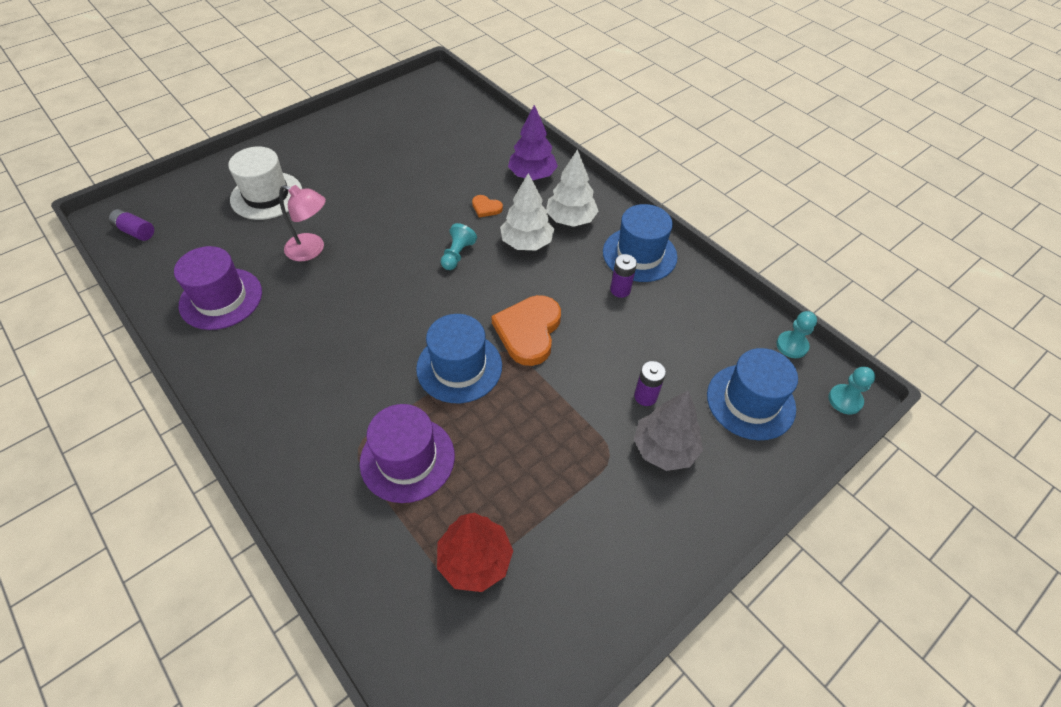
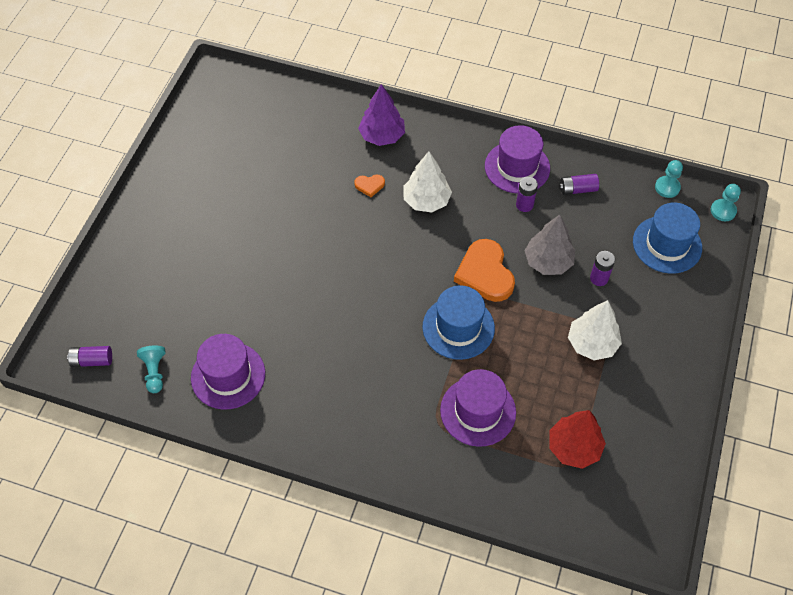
camera: 30 degrees left, 5 degrees up
(266, 196) = (174, 268): white hat -> none
(312, 250) = (262, 296): pink lamp -> none
(457, 255) = (382, 239): turquoise pawn -> turquoise pawn (155, 372)
(570, 219) = (443, 162): white tree -> white tree (592, 343)
(639, 254) = (517, 167): blue hat -> purple hat
(664, 449) = (636, 308): grey tree -> grey tree (548, 262)
(688, 301) = (577, 189): none -> purple battery

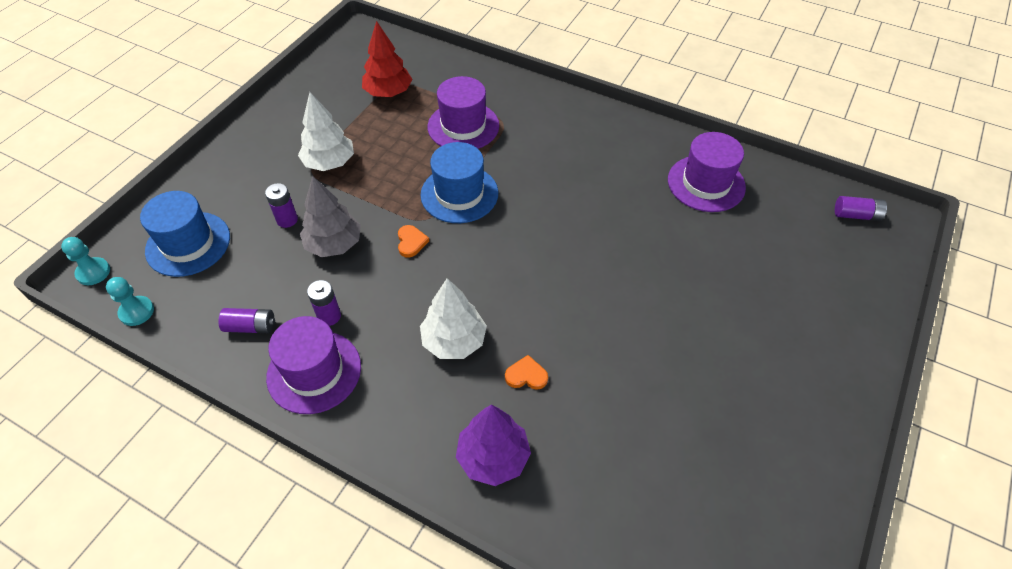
camera: 170 degrees left, 5 degrees down
(155, 372) = (784, 196): turquoise pawn -> none
(485, 273) = (411, 242): orange heart -> orange heart, size x0.46

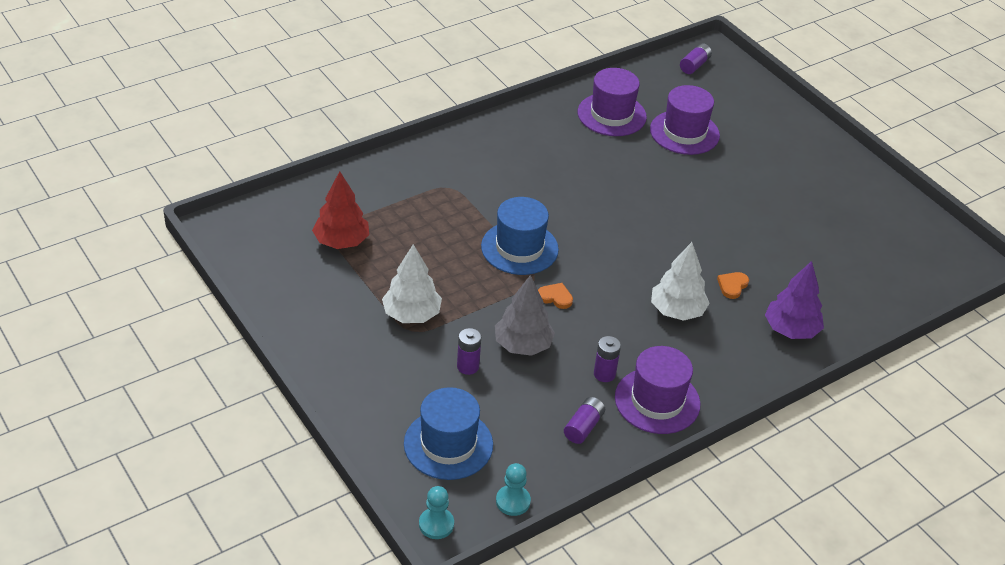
camera: 65 degrees left, 10 degrees down
(463, 126) = (434, 212): purple hat -> purple hat (684, 132)

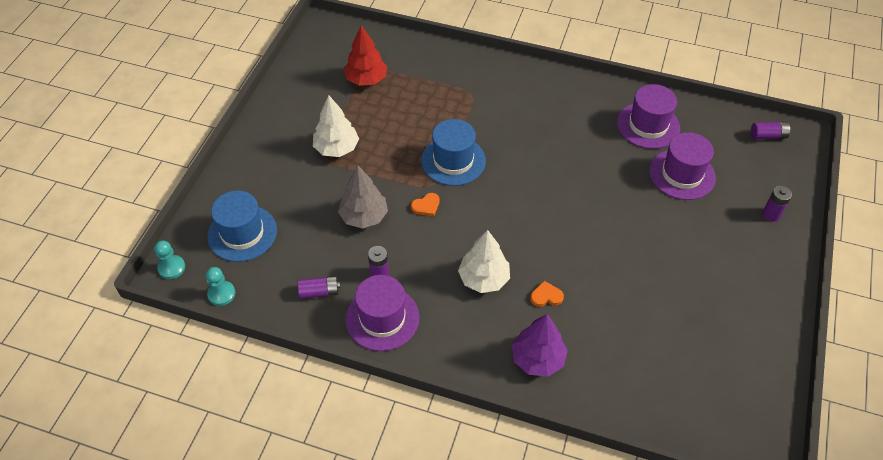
camera: 55 degrees right, 10 degrees up
(468, 366) = (318, 201): purple battery -> purple battery (771, 214)
(555, 297) = (426, 206): orange heart -> orange heart turned 75 degrees clockwise

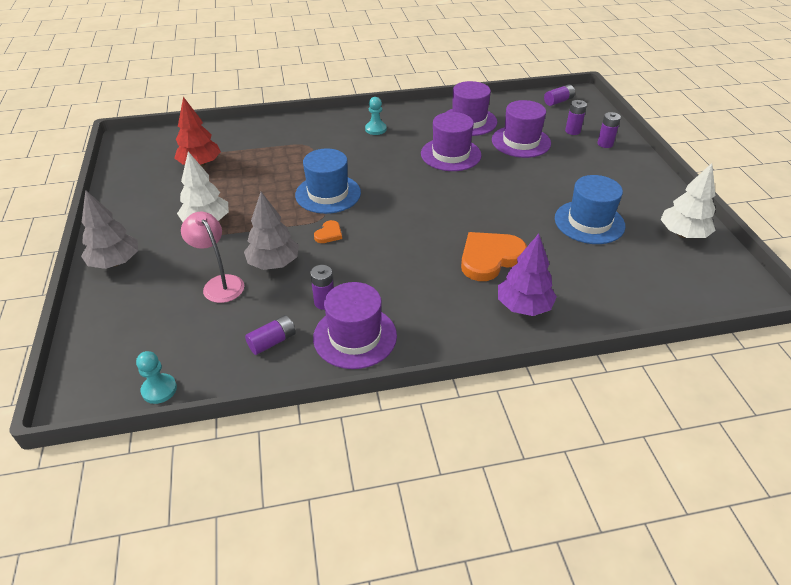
camera: 30 degrees left, 10 degrees down
(171, 268) = (79, 390): turquoise pawn -> turquoise pawn (375, 129)
(242, 233) = (148, 325): blue hat -> blue hat (589, 222)
(249, 160) = (115, 262): none -> grey tree
(312, 217) = (219, 283): none -> pink lamp
(484, 279) = (425, 267): white tree -> white tree (682, 234)
(546, 296) = (490, 258): orange heart -> orange heart, size x2.15
(598, 161) = (450, 154): none -> purple hat
(749, 183) = (572, 131): none -> purple battery

